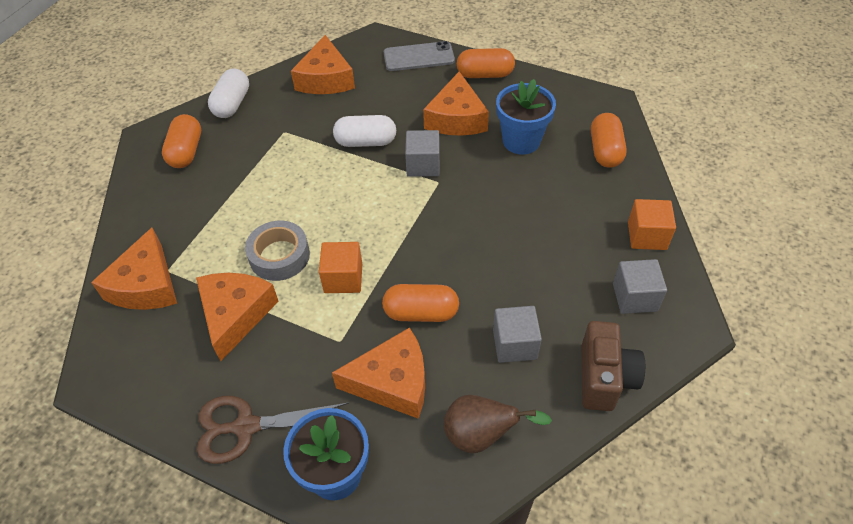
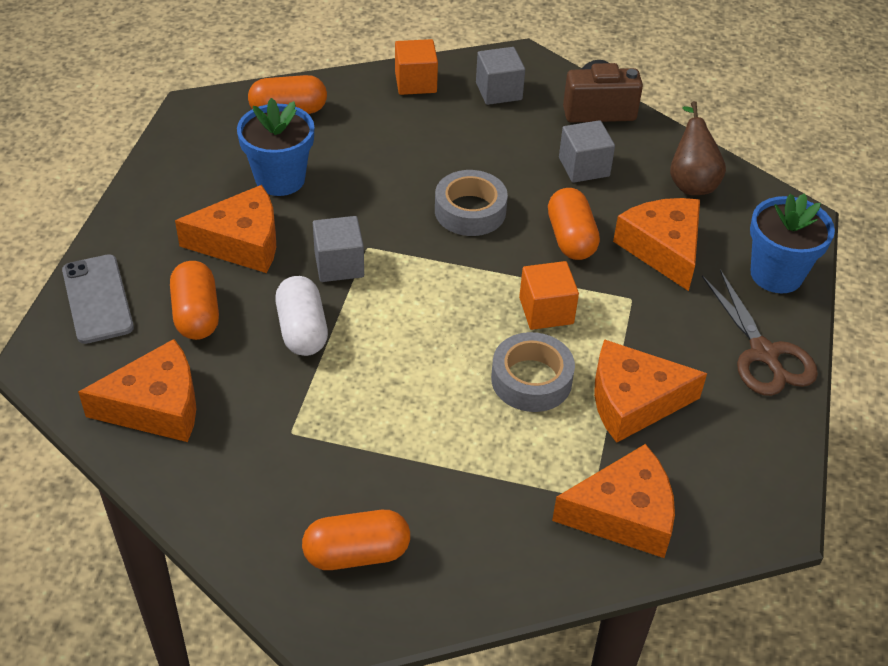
camera: 105 degrees left, 5 degrees down
(232, 104) = (230, 522): white capsule -> none
(467, 248) = (470, 211): none -> grey tape
(485, 74) = (142, 222): orange capsule -> orange capsule (196, 314)

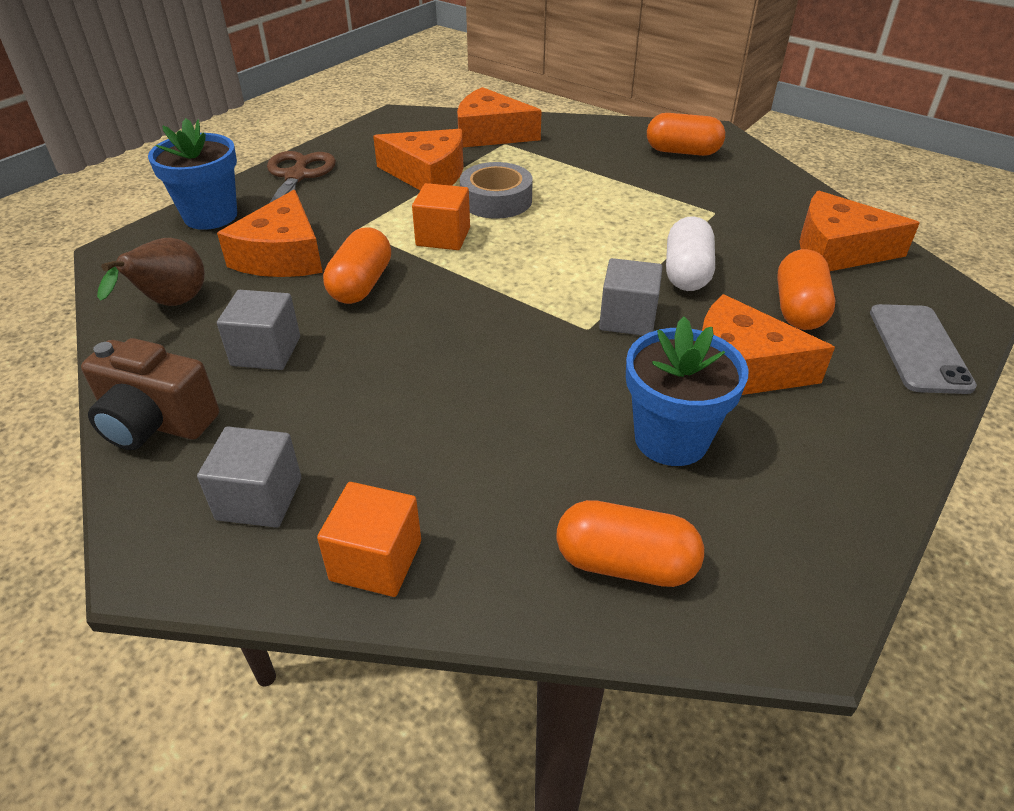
camera: 155 degrees left, 5 degrees down
(470, 211) = (445, 336): grey tape -> none

